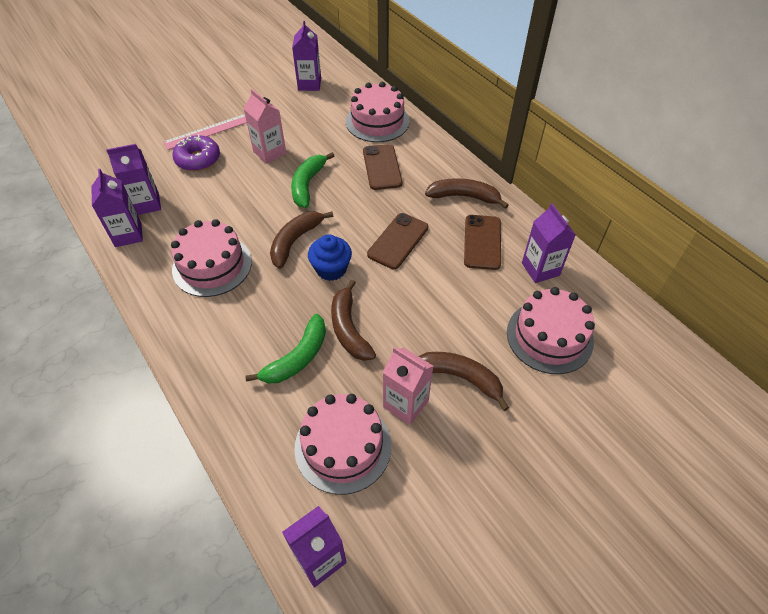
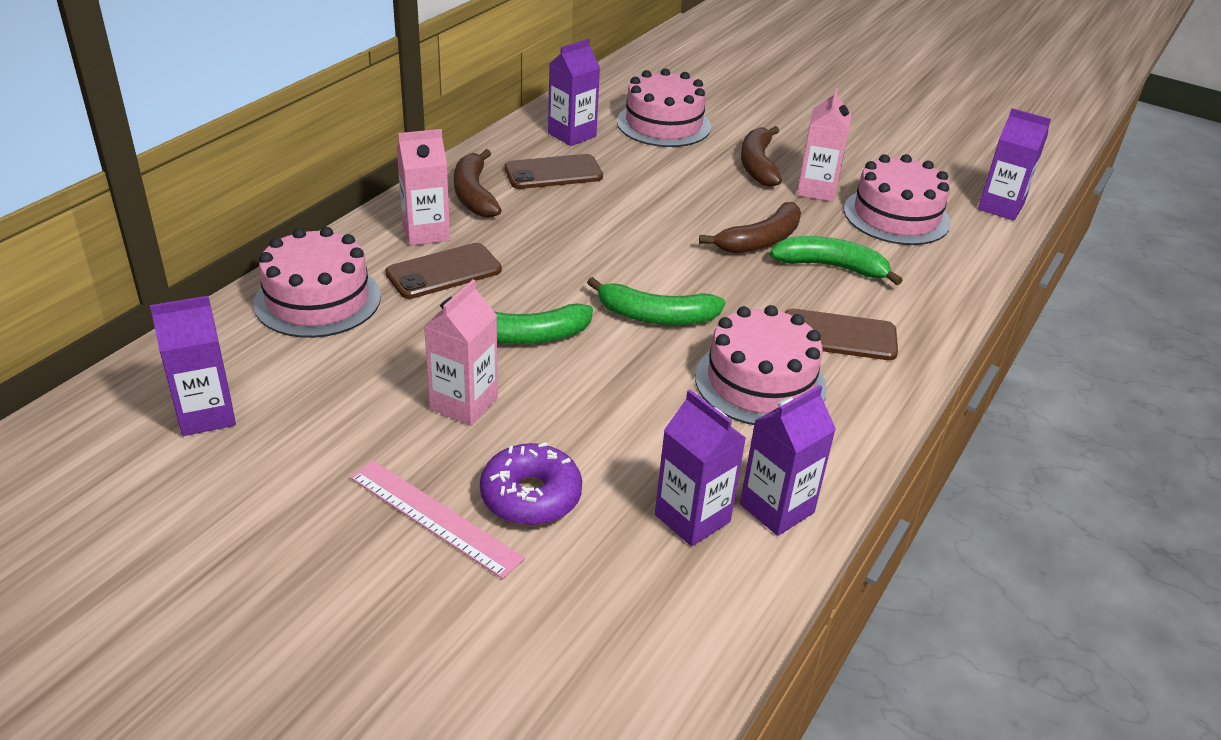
camera: 115 degrees left, 15 degrees down
(295, 241) = (656, 316): brown banana -> green banana
(331, 269) = (681, 273): blue cupcake -> none
(398, 241) = (593, 231): brown phone -> brown phone (839, 336)
(426, 168) = (426, 232): none -> pink carton

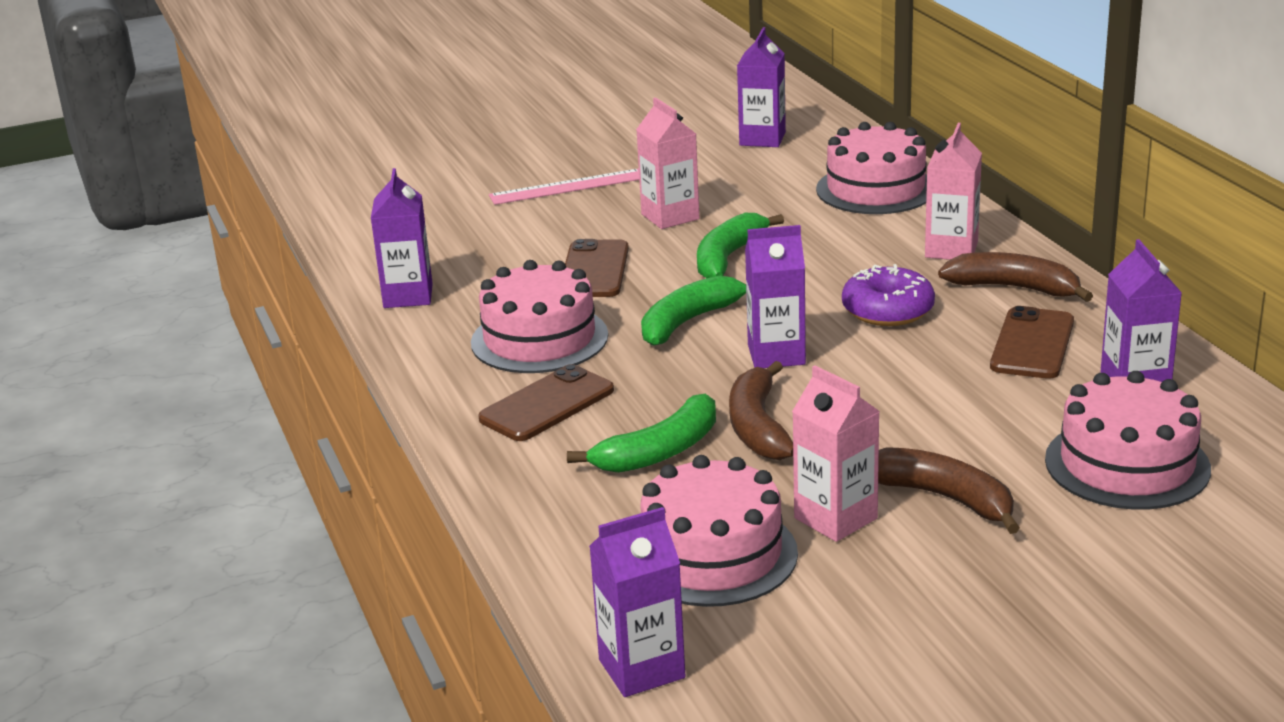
camera: 130 degrees right, 10 degrees down
(444, 272) = (869, 244): brown phone -> brown phone (594, 270)
(531, 496) = (544, 218): purple donut -> purple donut (887, 310)
(692, 518) = (446, 264): purple carton -> purple carton (776, 355)

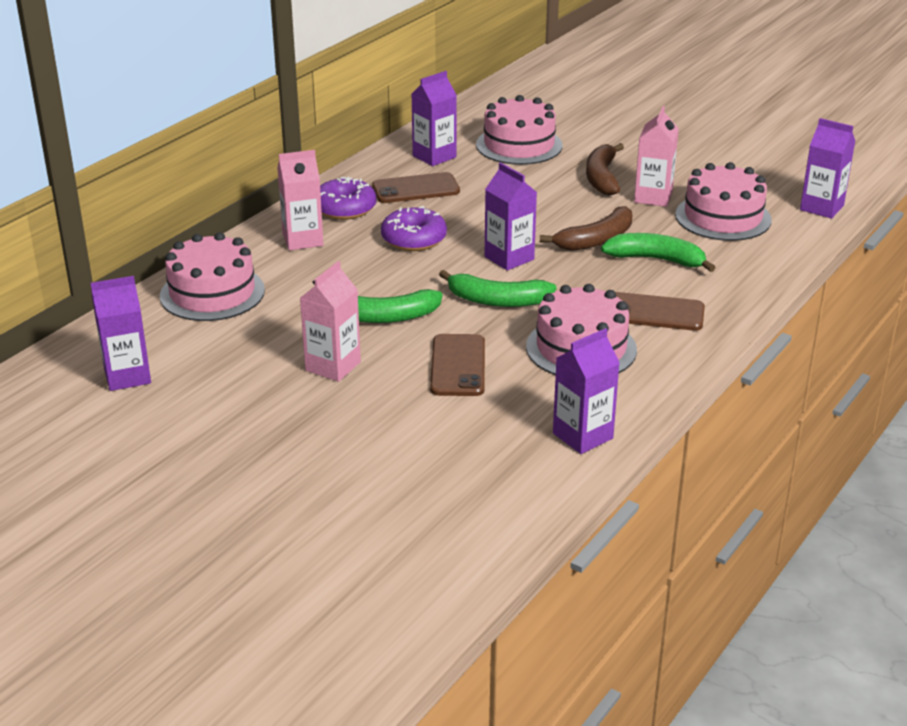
camera: 125 degrees left, 5 degrees up
(568, 187) = (308, 443): pink ruler -> none
(594, 270) = (458, 366): brown phone -> brown phone turned 60 degrees counterclockwise
(1014, 288) = (345, 208): brown banana -> purple donut

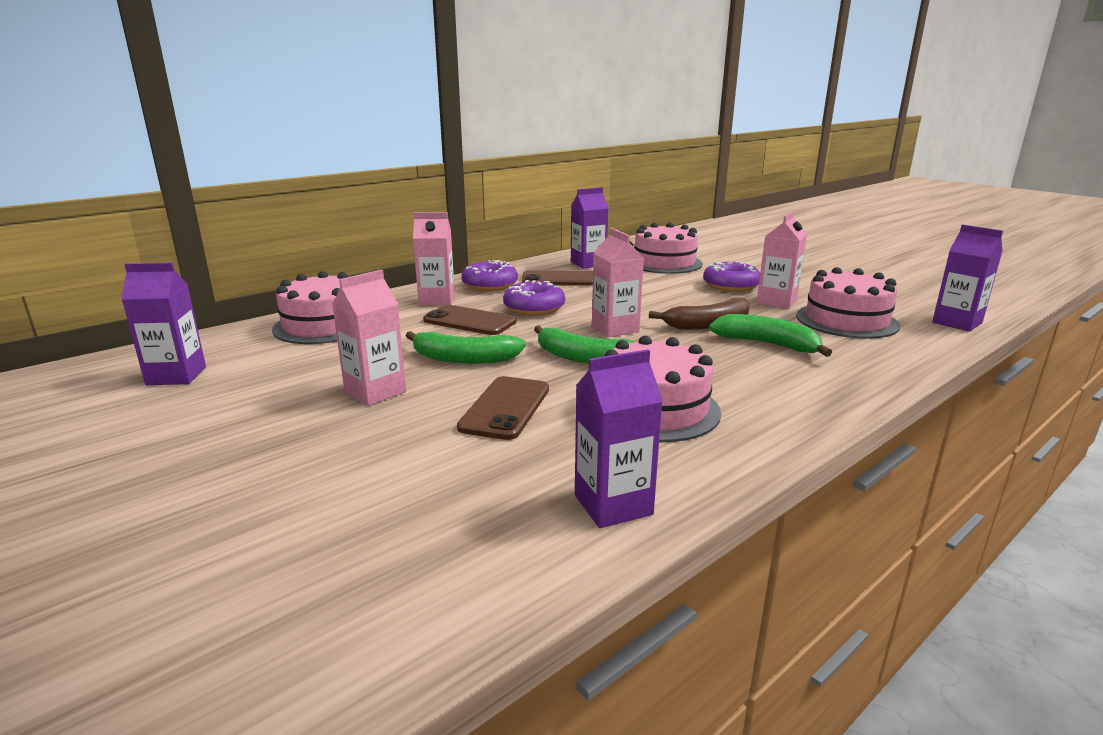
camera: 15 degrees right, 10 degrees down
(509, 258) = (615, 329): purple carton -> pink carton
(602, 178) = (730, 286): brown banana -> purple donut
(654, 313) = (753, 387): brown phone -> brown phone (469, 321)

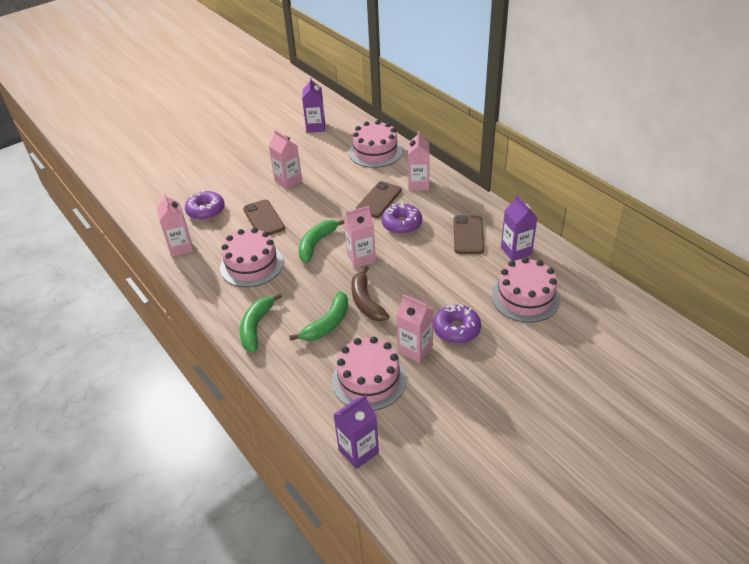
camera: 95 degrees right, 20 degrees up
(464, 359) = (322, 202): green banana -> green banana (256, 327)
(490, 285) = (451, 203): purple donut -> purple donut (206, 211)
(505, 408) = (263, 219): brown phone -> brown phone turned 45 degrees clockwise
(613, 505) = (180, 247): purple carton -> pink carton

